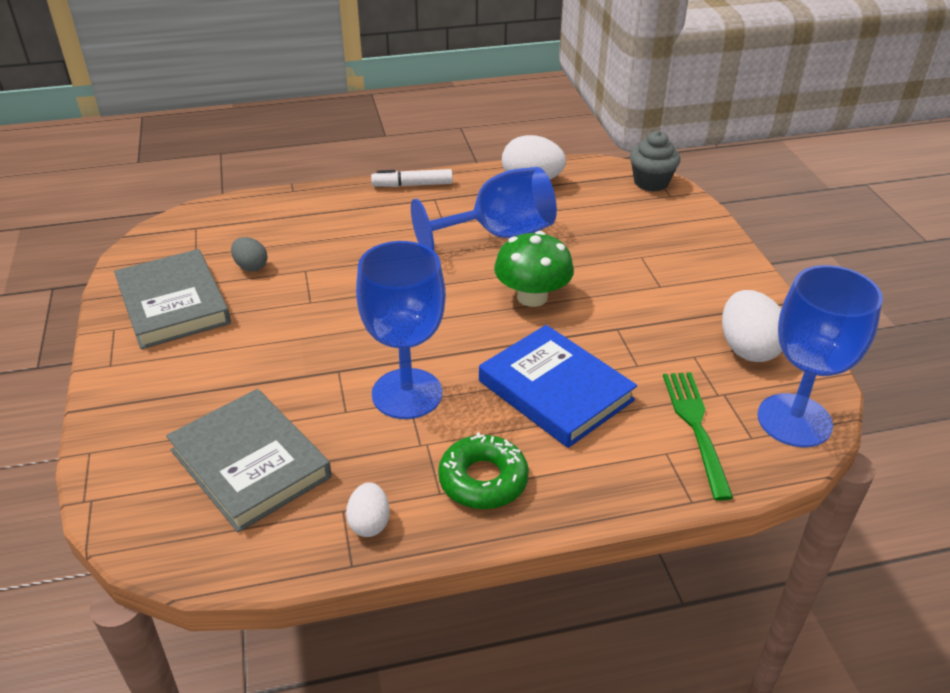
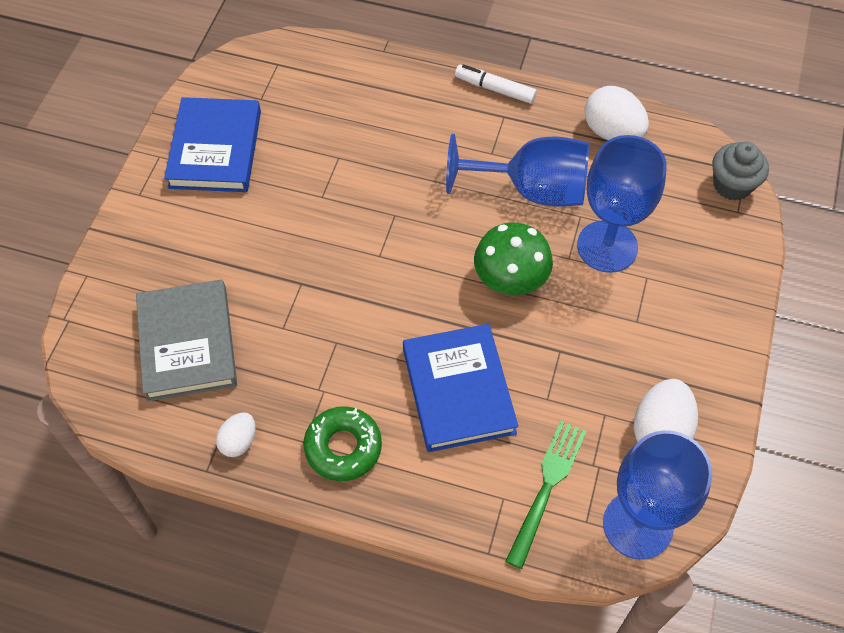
camera: 30 degrees right, 20 degrees up
(173, 304) = (215, 149): grey book -> blue book
(251, 266) = (297, 133): grey egg -> none
(407, 394) = (339, 334): blue goblet -> blue goblet (607, 246)

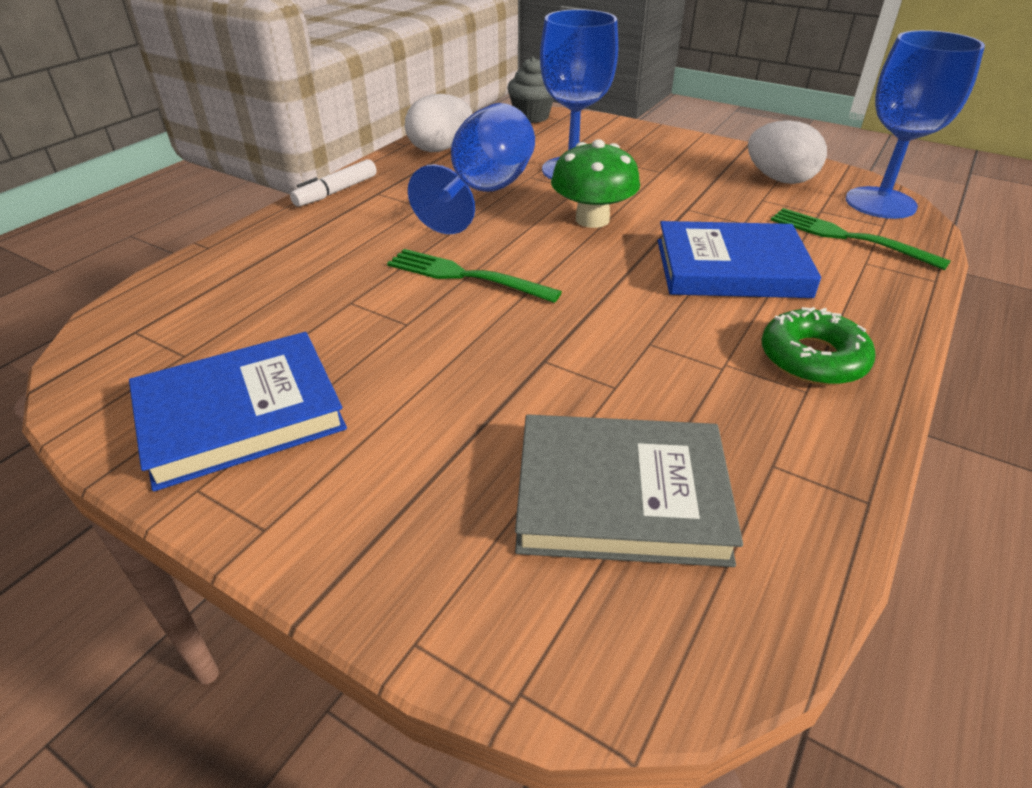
camera: 75 degrees left, 20 degrees down
(215, 149) = (241, 415): blue book -> blue book turned 45 degrees counterclockwise
(239, 441) = (811, 456): white egg -> none
(390, 213) = (466, 276): none -> green fork

